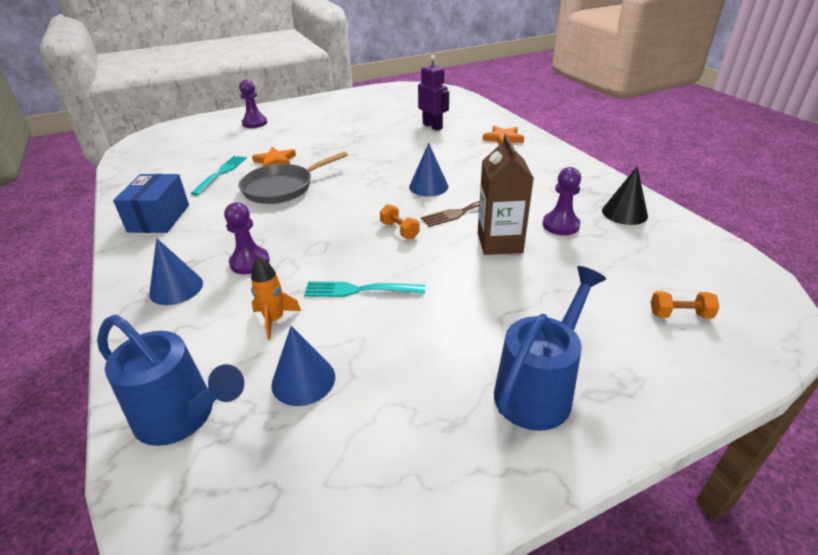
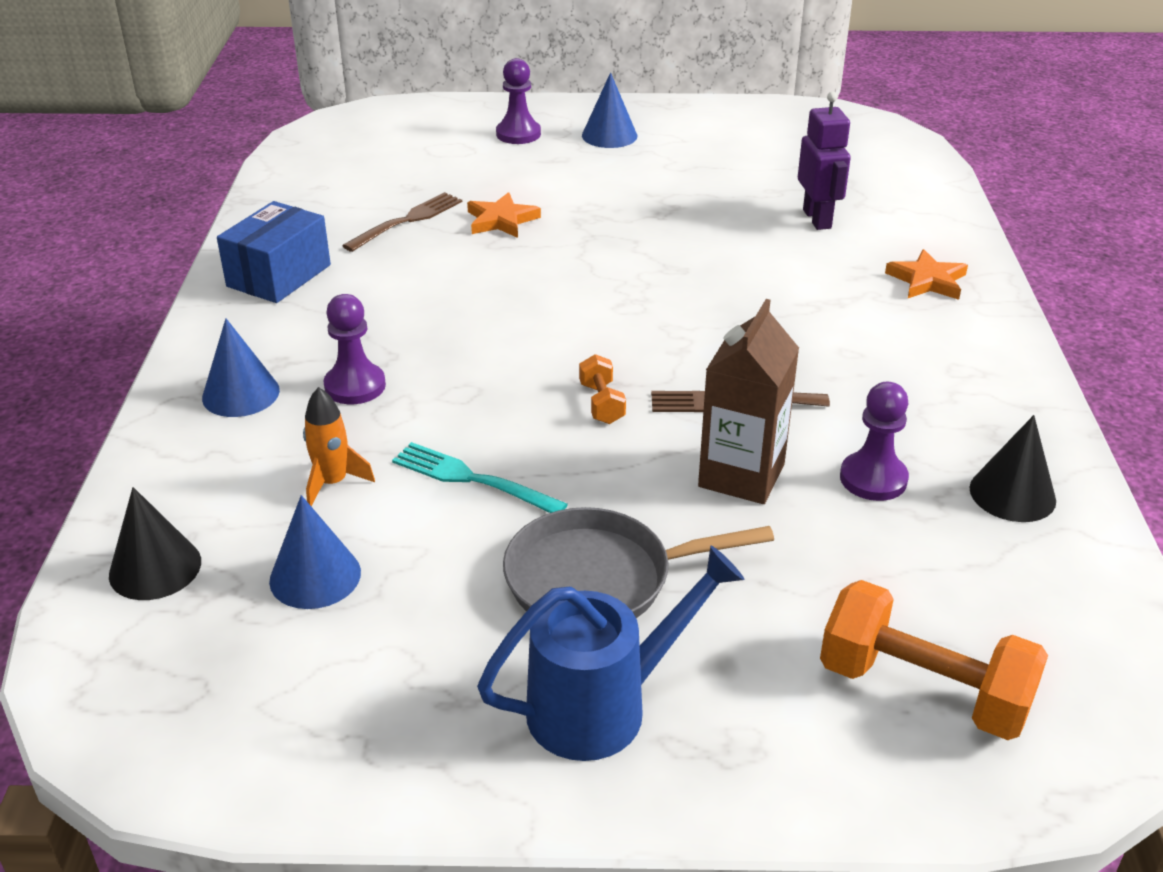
camera: 25 degrees right, 0 degrees up
(183, 417) = (155, 568): blue watering can -> black cone
(221, 173) = (407, 221): turquoise fork -> brown fork
(282, 188) = (479, 273): grey pan -> grey pan (598, 579)
(428, 186) = (710, 339): blue cone -> blue cone (609, 135)
(679, 315) = (923, 690): orange dumbbell -> orange dumbbell, size x2.05

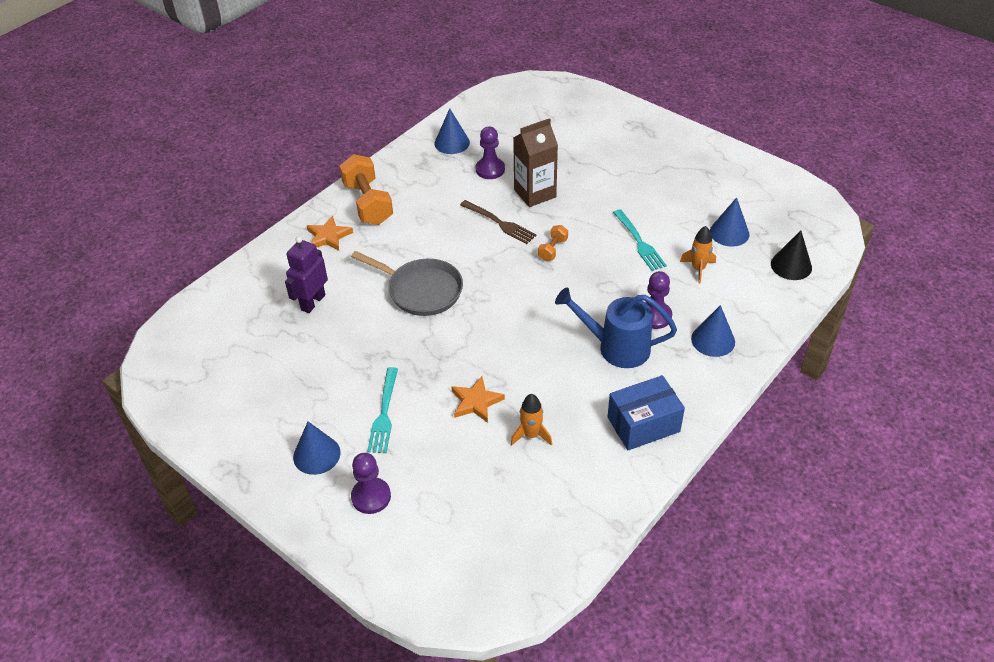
camera: 140 degrees left, 10 degrees up
(407, 221) = (531, 435): brown fork -> orange rocket
(588, 178) = (384, 413): none -> turquoise fork
(598, 579) = (627, 184): grey pan -> grey pan (421, 290)
(604, 706) = (662, 150): blue watering can -> blue watering can (616, 347)
(923, 690) = (564, 112): orange dumbbell -> orange dumbbell (368, 203)
(1012, 494) = (452, 143): black cone -> blue cone

